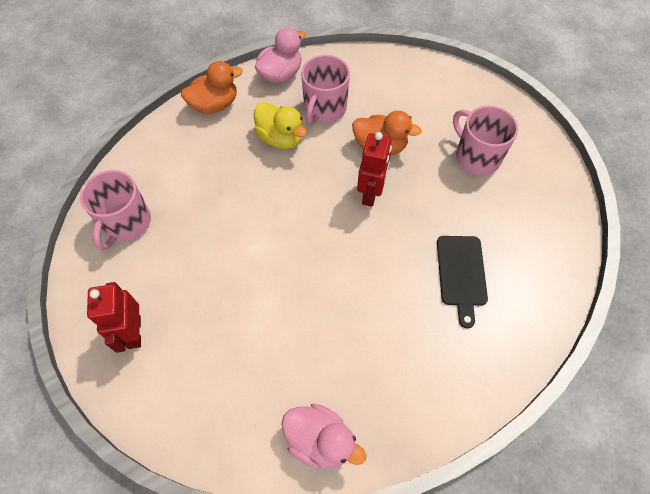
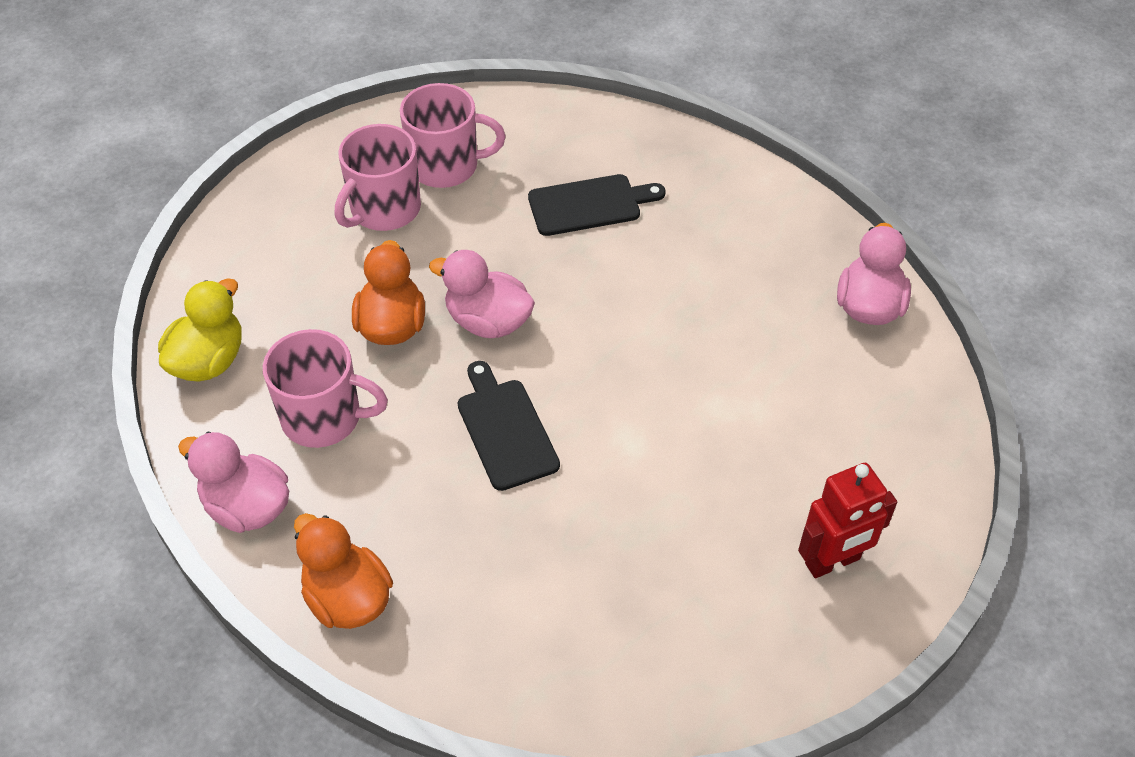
camera: 105 degrees left, 10 degrees down
(126, 223) = (654, 651): pink mug -> pink mug (446, 166)
(280, 138) = (406, 467): yellow duck -> yellow duck (209, 361)
(289, 186) = (505, 429): none -> black cutting board
(371, 193) = (488, 321): red robot -> pink duck

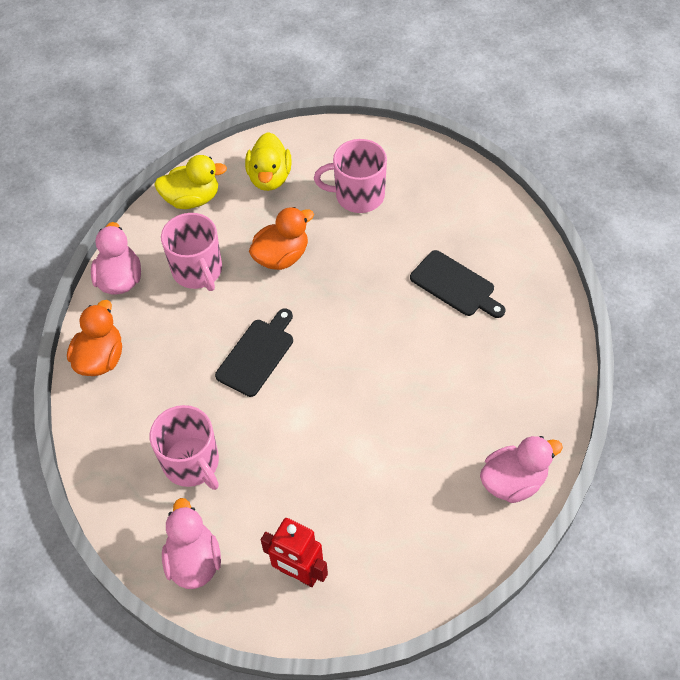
camera: 55 degrees right, 5 degrees up
(266, 270) = (269, 177): none -> yellow duck
(446, 166) = (417, 199): pink mug -> pink mug (192, 463)
(488, 321) = (323, 296): pink duck -> pink duck (194, 561)

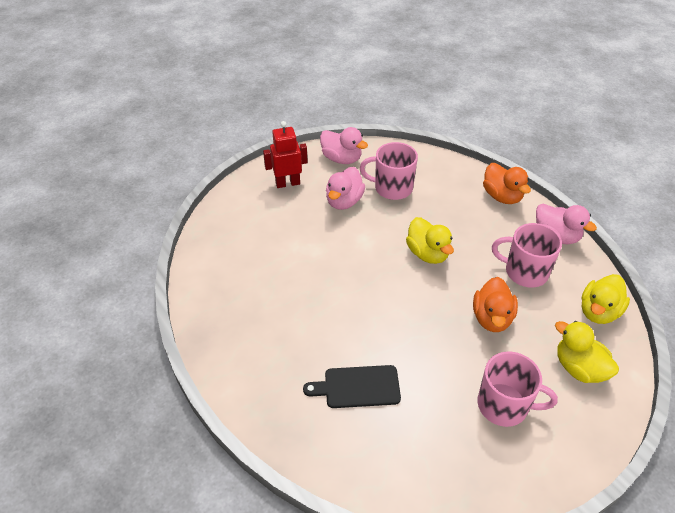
camera: 135 degrees right, 10 degrees down
(257, 354) = (427, 253): black cutting board -> yellow duck
(358, 195) = (504, 405): pink mug -> pink mug turned 60 degrees clockwise
(513, 481) = (209, 290): pink duck -> pink duck (344, 201)

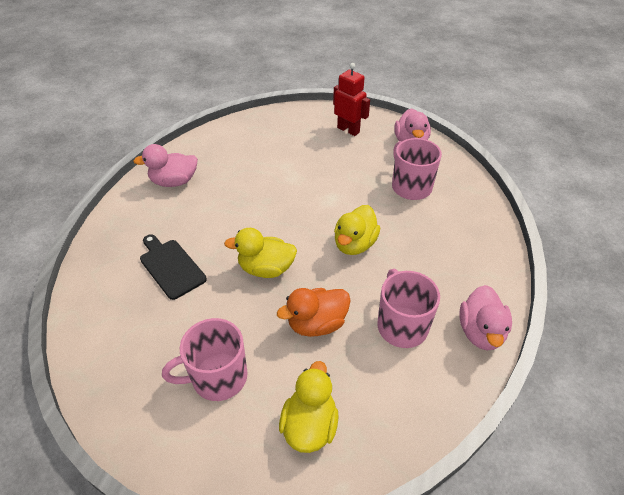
camera: 55 degrees right, 0 degrees up
(344, 201) = (362, 167): pink duck -> pink duck (174, 181)
(502, 196) = (488, 264): orange duck -> none
(504, 405) = (217, 377): pink mug -> pink mug turned 90 degrees clockwise
(598, 312) = (405, 415): yellow duck -> yellow duck (266, 269)

